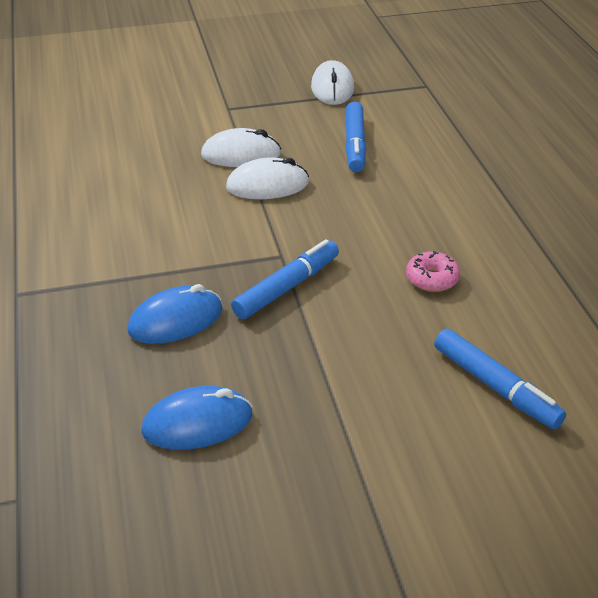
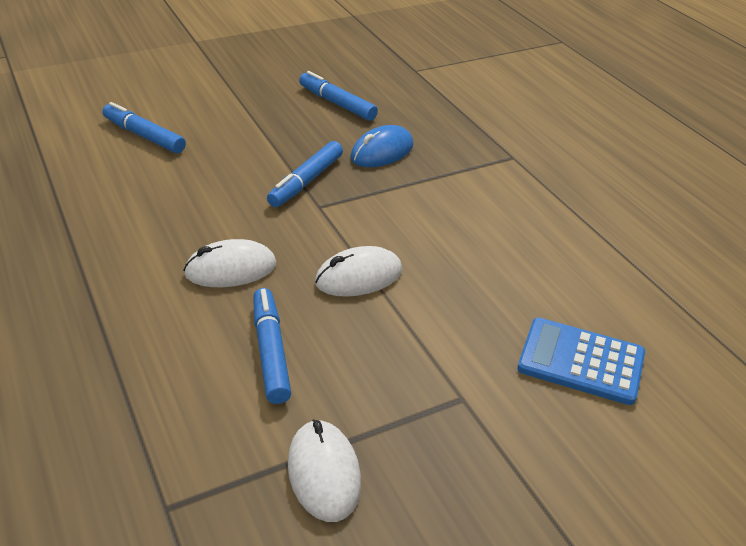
camera: 165 degrees right, 0 degrees up
(129, 116) = (581, 361): none -> blue calculator
(197, 423) = (337, 103): blue mouse -> blue marker
(241, 154) = (406, 315): white mouse -> white mouse (230, 269)
(432, 279) = (183, 200): pink donut -> none

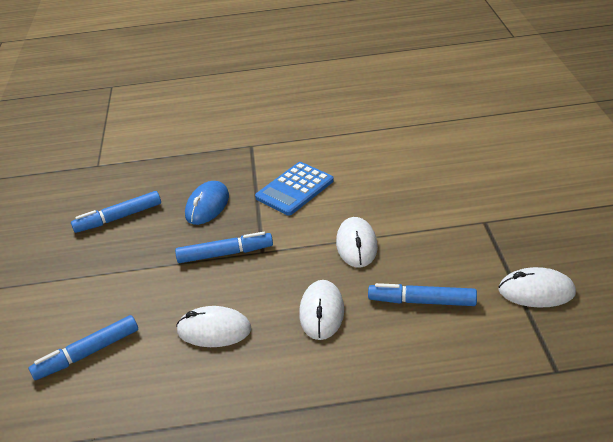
camera: 65 degrees left, 0 degrees up
(187, 200) = (214, 330): none -> white mouse
(306, 181) = (225, 254): blue marker -> blue marker turned 60 degrees counterclockwise
(382, 152) = (207, 206): blue mouse -> blue mouse turned 45 degrees clockwise
(581, 361) = (465, 169): blue calculator -> blue calculator (294, 189)

